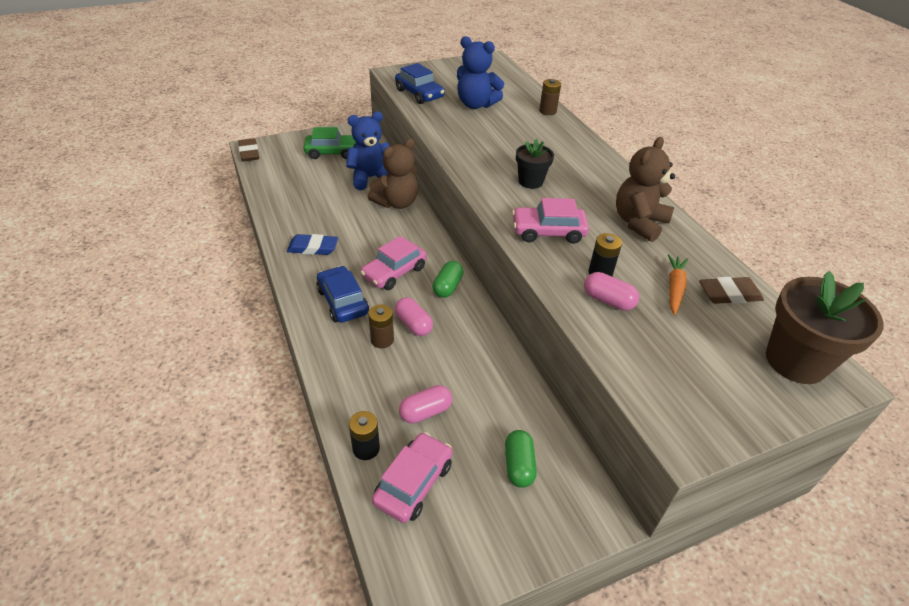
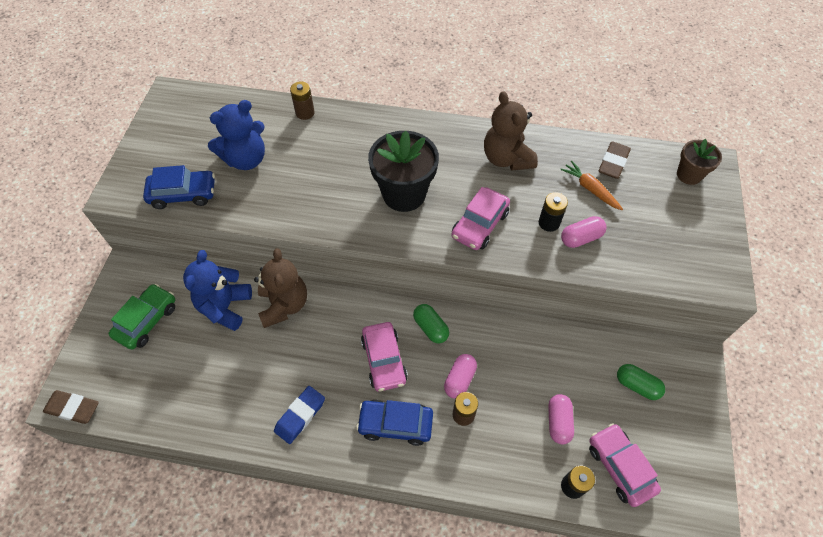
camera: 55 degrees left, 15 degrees up
(413, 324) = (459, 380): pink capsule -> pink capsule turned 60 degrees counterclockwise
(530, 181) = (404, 194): black flower pot -> black flower pot, size x1.74
(795, 361) = (689, 175): brown flower pot -> brown flower pot, size x0.57

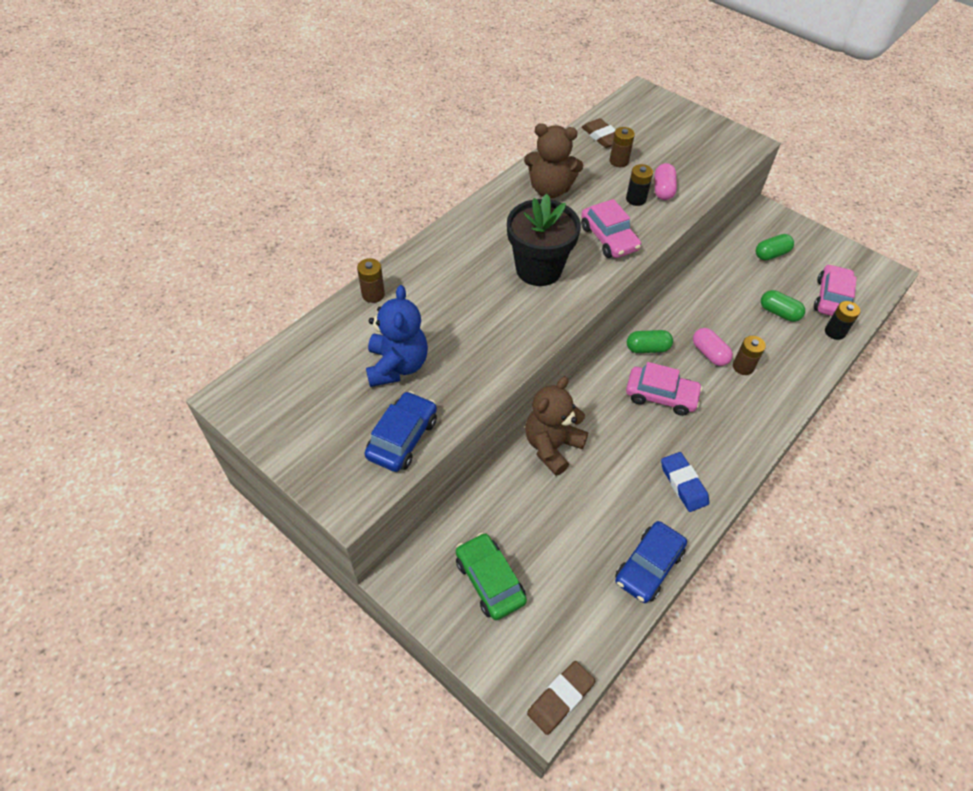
camera: 60 degrees left, 5 degrees down
(225, 307) = (520, 498): blue teddy bear -> none
(284, 305) = (552, 446): brown teddy bear -> brown teddy bear turned 75 degrees counterclockwise
(395, 424) = (728, 416): blue car -> blue car (648, 566)
(558, 422) = (779, 313): pink capsule -> green capsule
(590, 189) = (619, 161): orange carrot -> brown battery
(620, 467) = (831, 298): pink car -> pink car turned 105 degrees clockwise
(689, 175) = (643, 108): brown flower pot -> none

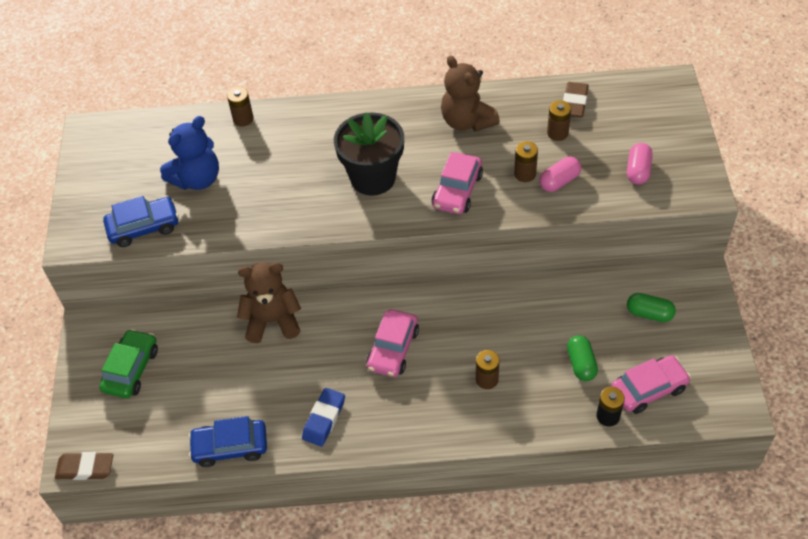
camera: 50 degrees right, 0 degrees up
(636, 199) = (525, 174): black battery -> brown battery
(647, 348) = (431, 308): green capsule -> none
(661, 396) = (393, 349): pink car -> pink car turned 45 degrees clockwise
(709, 353) = (474, 349): pink capsule -> pink capsule (638, 171)

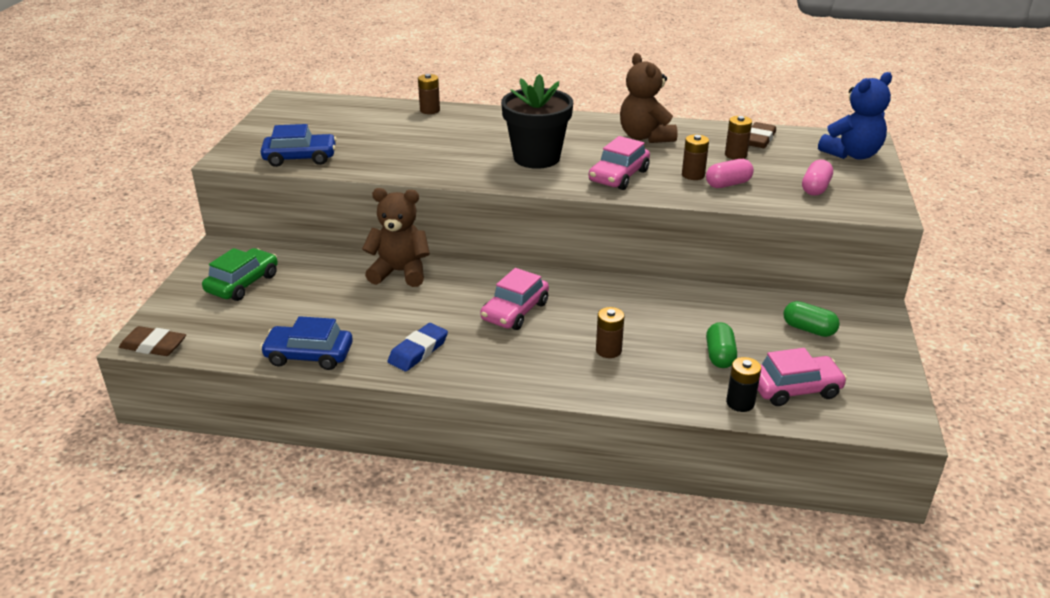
camera: 10 degrees right, 20 degrees down
(197, 179) = (367, 137): blue teddy bear -> blue teddy bear (852, 154)

